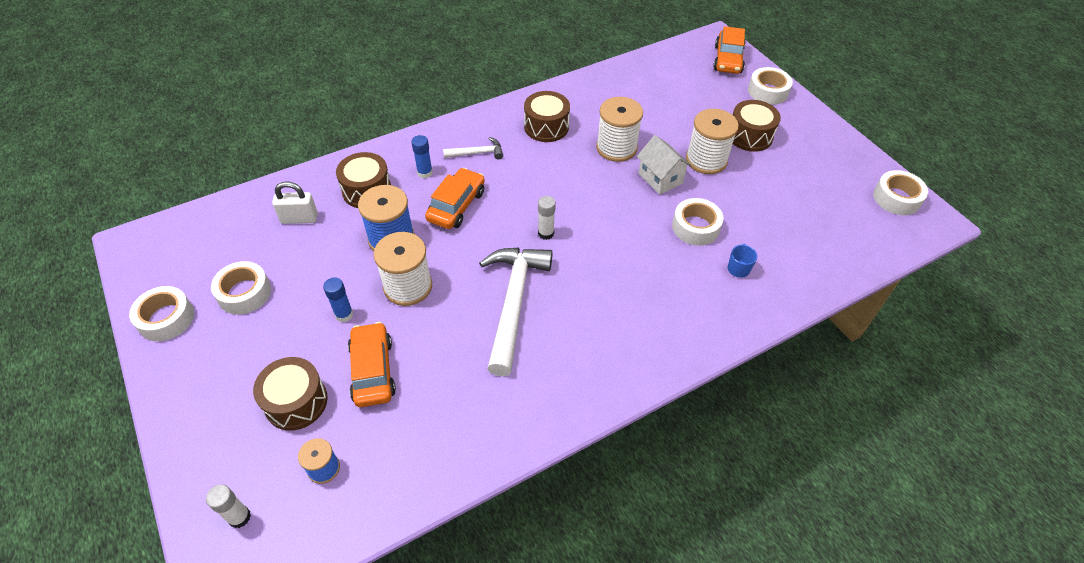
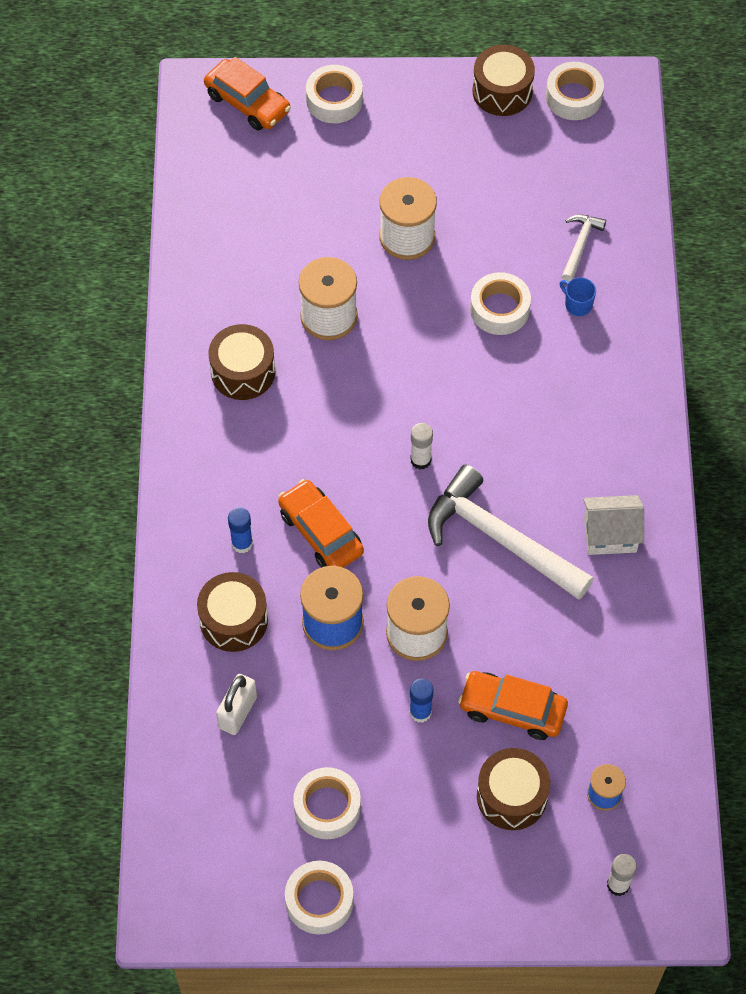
camera: 60 degrees left, 10 degrees up
(477, 153) = (242, 470): white hammer -> white hammer (580, 245)
(660, 178) = (407, 300): white house -> white house (610, 535)
(750, 136) = (396, 169): brown drum -> brown drum (502, 91)

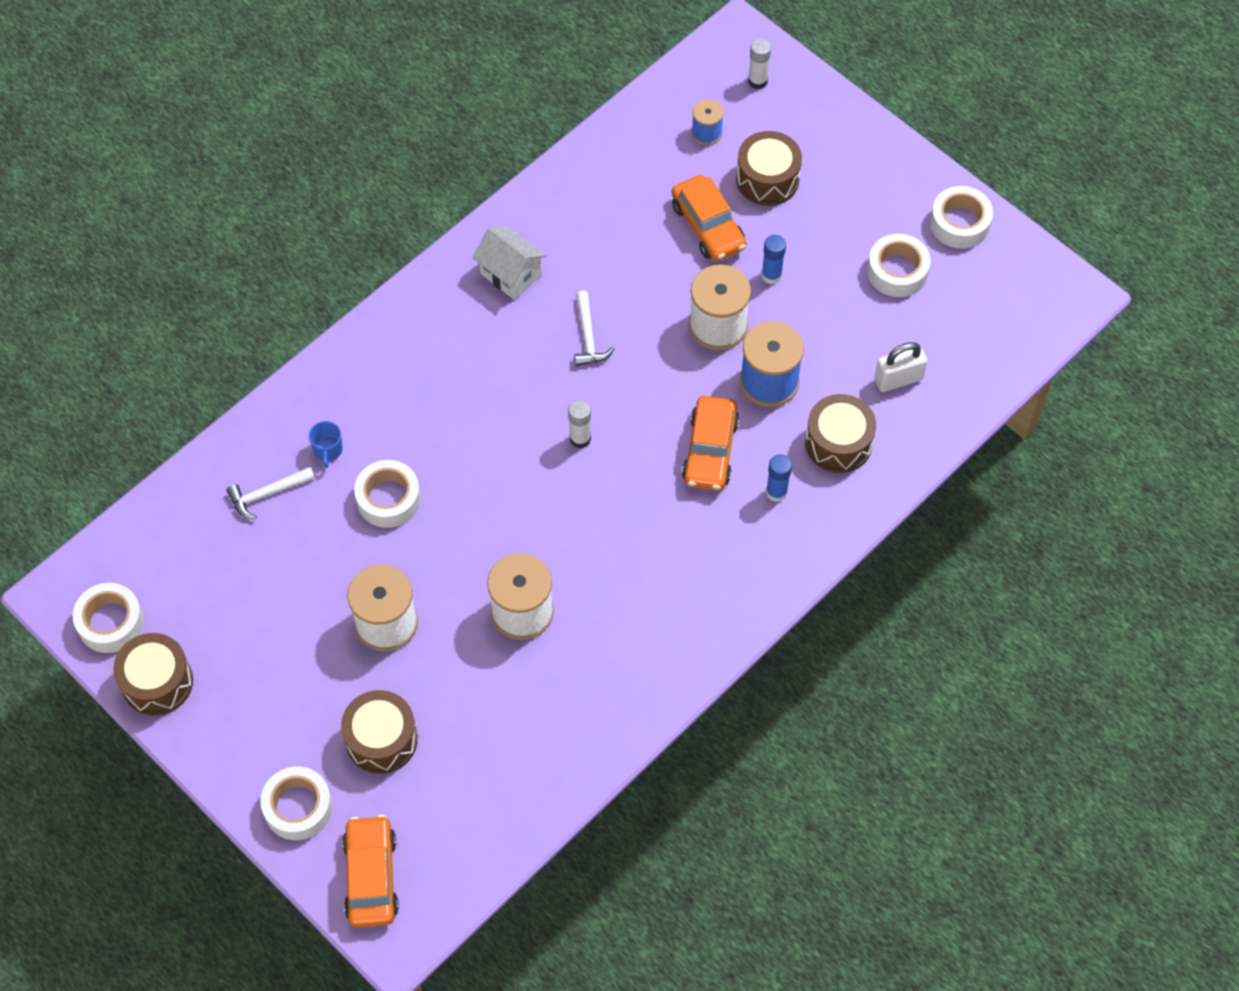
camera: 135 degrees left, 0 degrees up
(243, 372) = (637, 626): brown drum -> brown drum (381, 739)
(499, 538) = (588, 337): white hammer -> white hammer, size x0.47

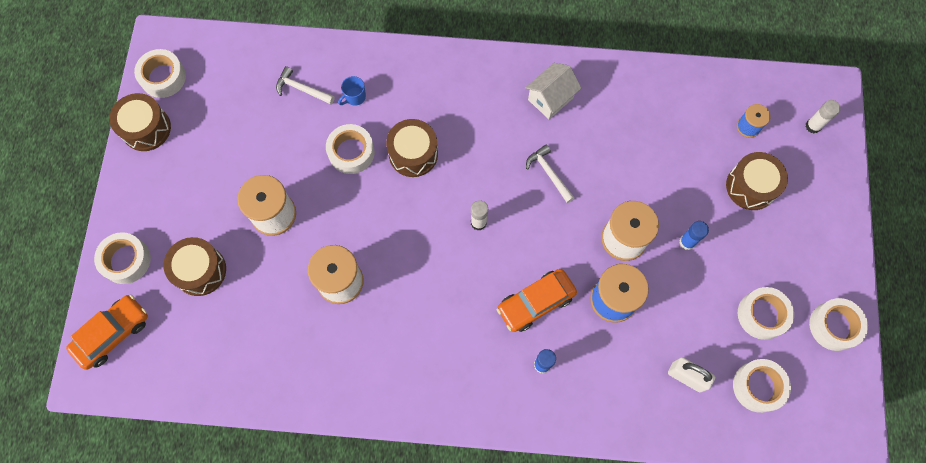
camera: 50 degrees right, 10 degrees up
(510, 274) = (550, 99): white house -> white house turned 45 degrees clockwise
(588, 337) = (549, 173): white hammer -> white hammer turned 105 degrees clockwise
(708, 226) = (685, 179): orange car -> none
(838, 443) = (608, 375): brown drum -> brown drum (413, 154)
(959, 329) = (758, 386): none -> white tape

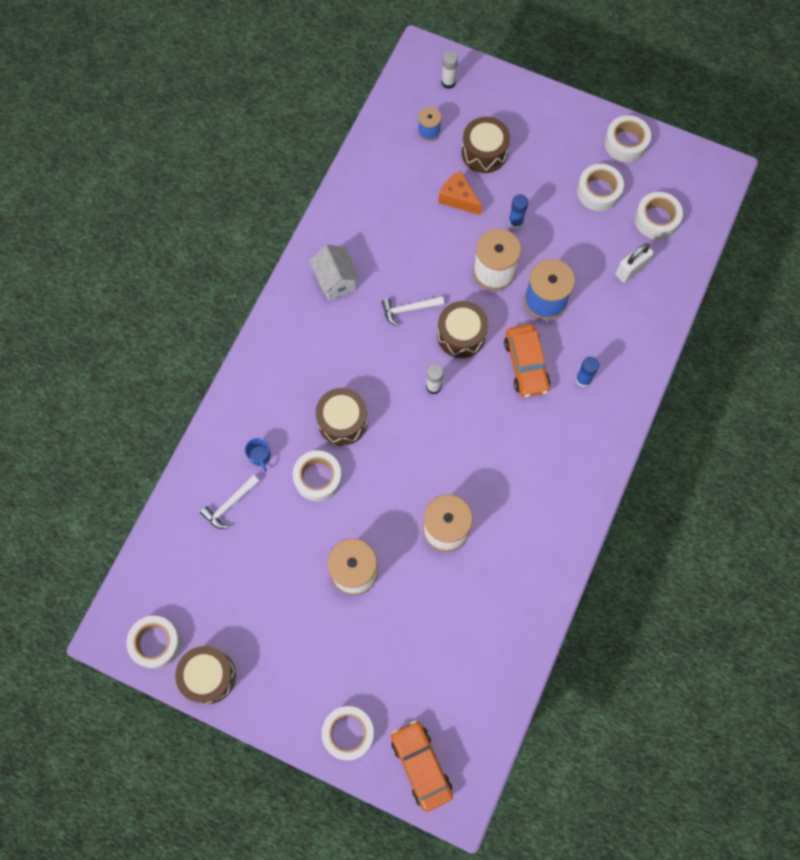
camera: 70 degrees left, 0 degrees up
(200, 270) = (386, 660): brown drum -> brown drum (461, 335)
(687, 178) = (458, 198): none -> orange cheese

